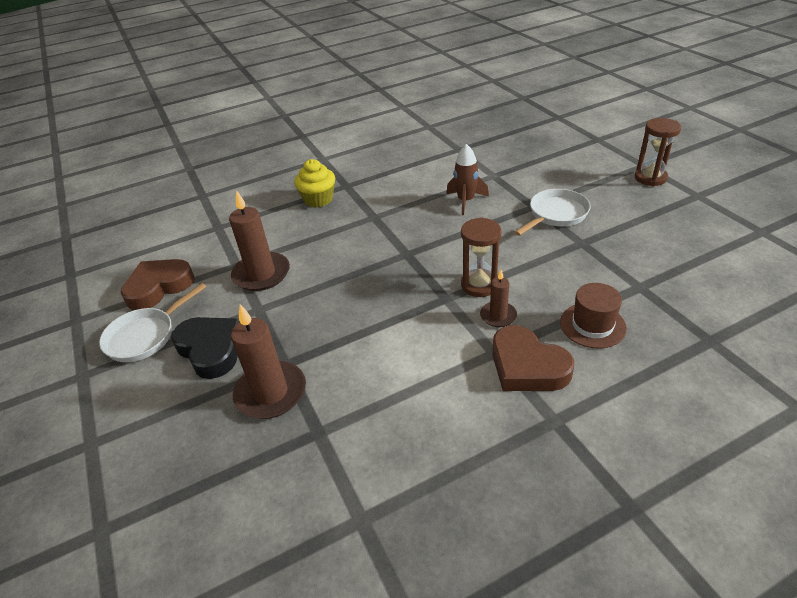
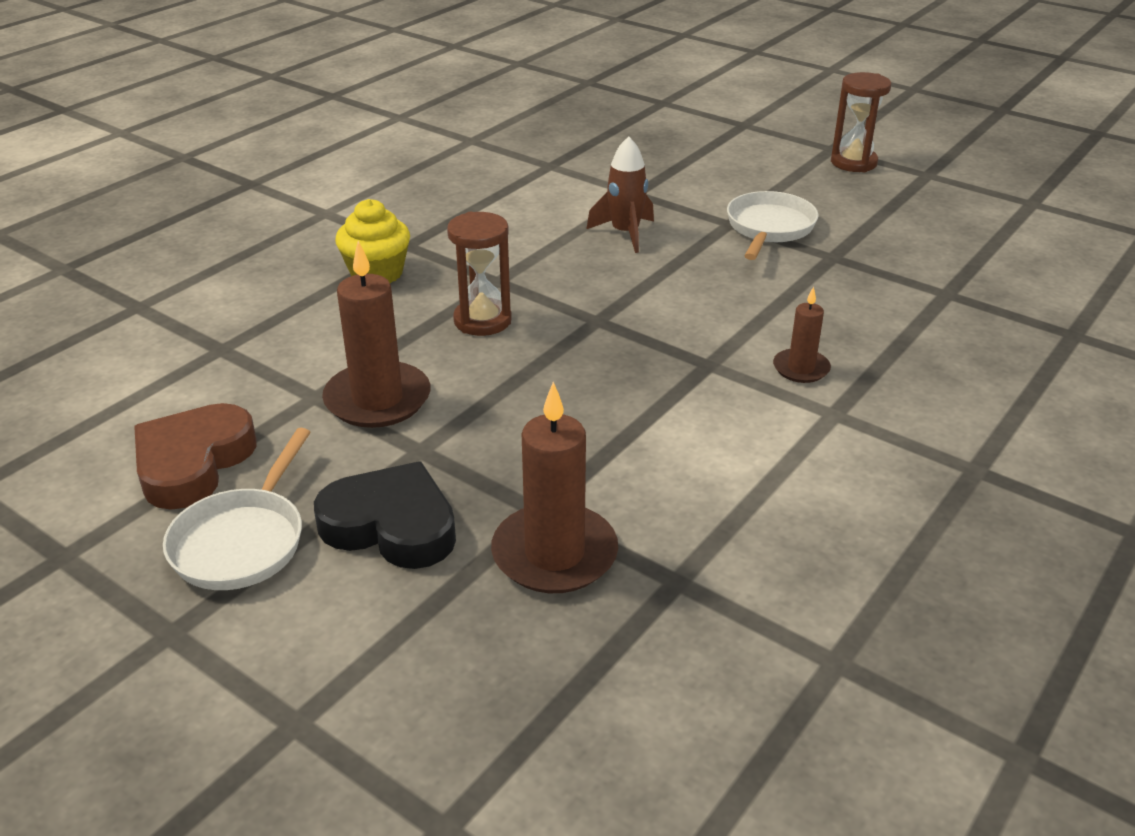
camera: 30 degrees left, 5 degrees down
(479, 285) = (741, 337): brown hourglass -> brown hourglass (482, 321)
(527, 366) = (890, 418): brown heart -> none
(592, 325) = (929, 350): brown hat -> none

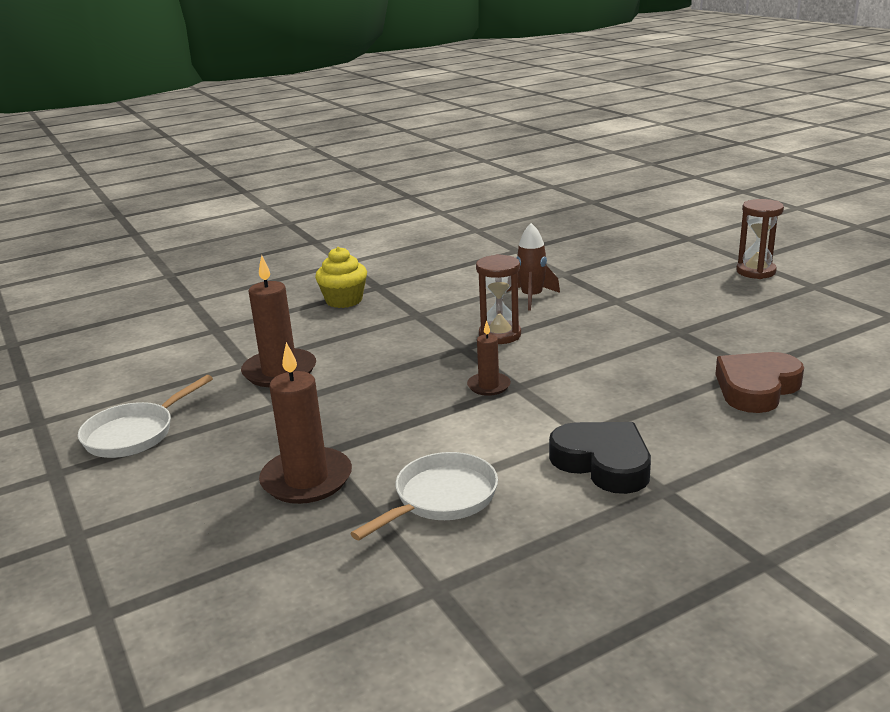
camera: 25 degrees right, 10 degrees down
(193, 463) = (146, 387): brown heart -> brown heart (756, 388)
(391, 525) = (223, 443): black heart -> black heart (603, 463)
(482, 321) = (385, 337): brown hourglass -> brown hourglass (500, 335)
(769, 228) = (644, 307): white pan -> white pan (441, 498)
(801, 368) = (584, 400): brown candle -> brown candle (489, 386)

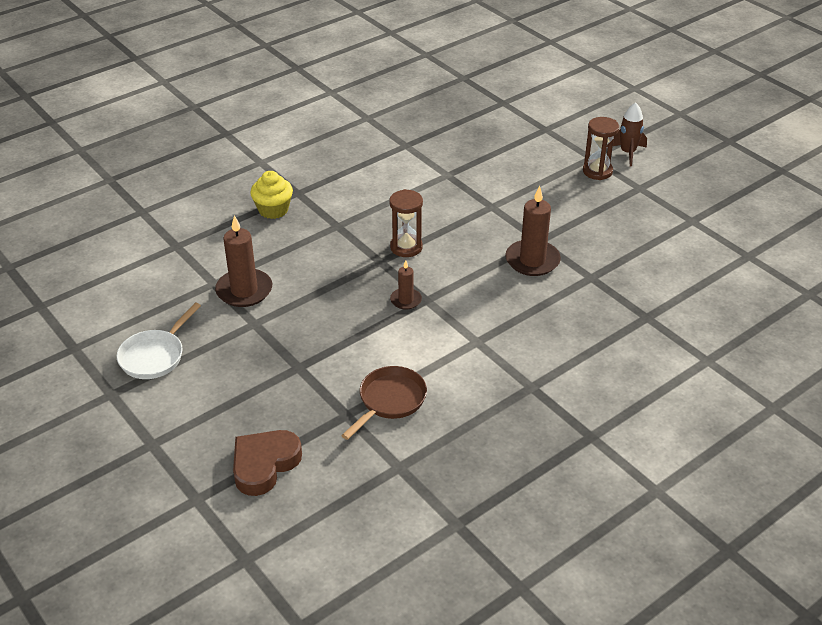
camera: 10 degrees left, 15 degrees up
(306, 479) = (295, 390): brown candle -> brown candle (532, 260)
(441, 498) = (389, 401): white pan -> brown pan
(531, 297) = (425, 204): brown rocket -> brown rocket (627, 153)
(603, 463) = (492, 366): black heart -> none
(756, 388) = (592, 296): brown heart -> brown heart (264, 465)

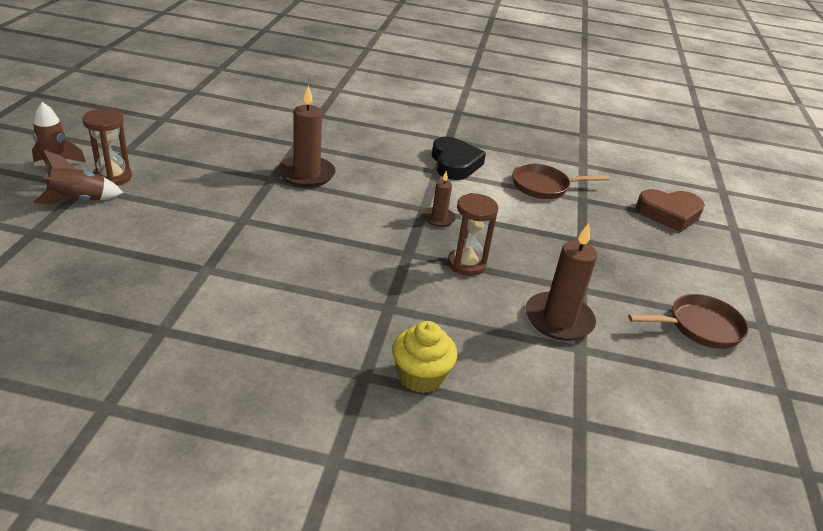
camera: 135 degrees left, 5 degrees down
(155, 356) = (699, 327): white pan -> brown pan
(406, 247) = (369, 246): brown hourglass -> brown hourglass (466, 264)
(480, 361) = (454, 163): none -> black heart
(573, 151) = (79, 200): none -> brown rocket

